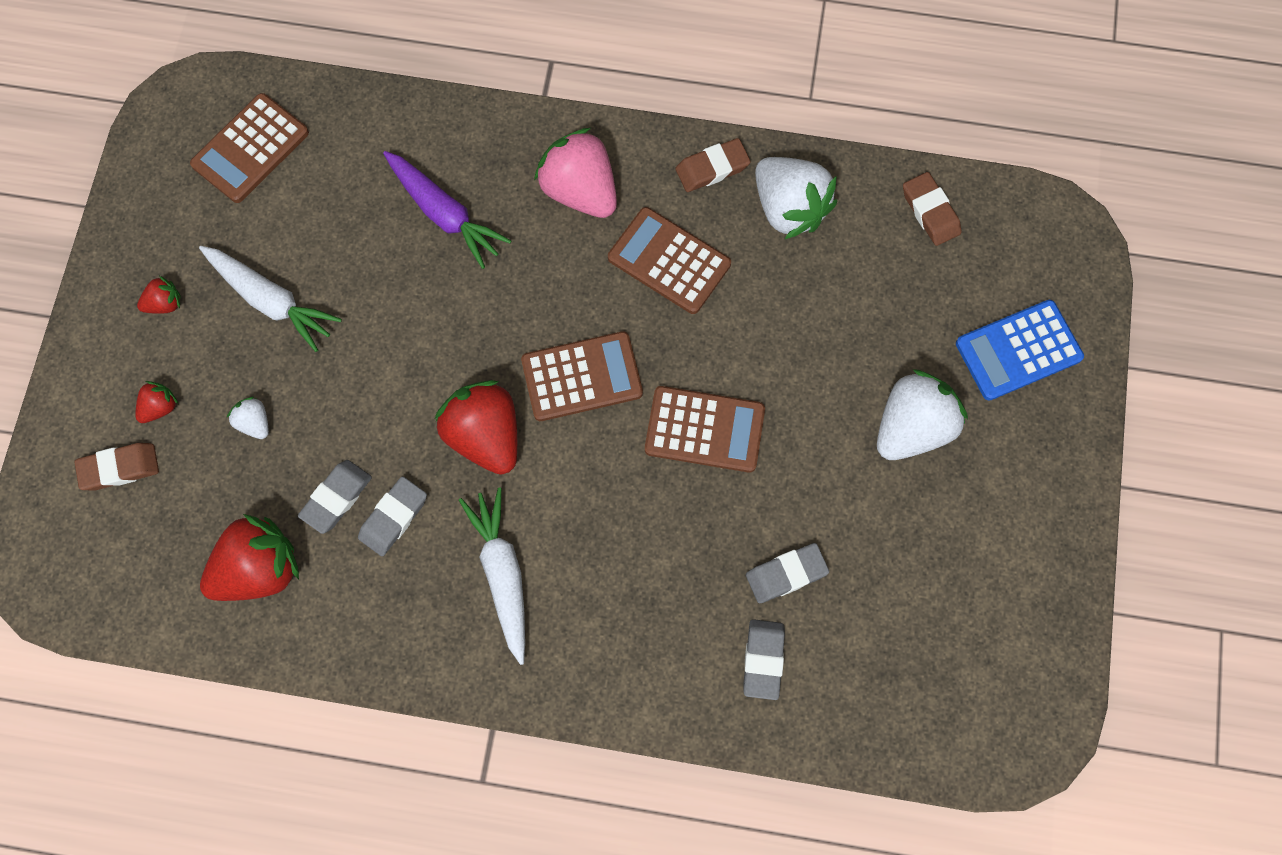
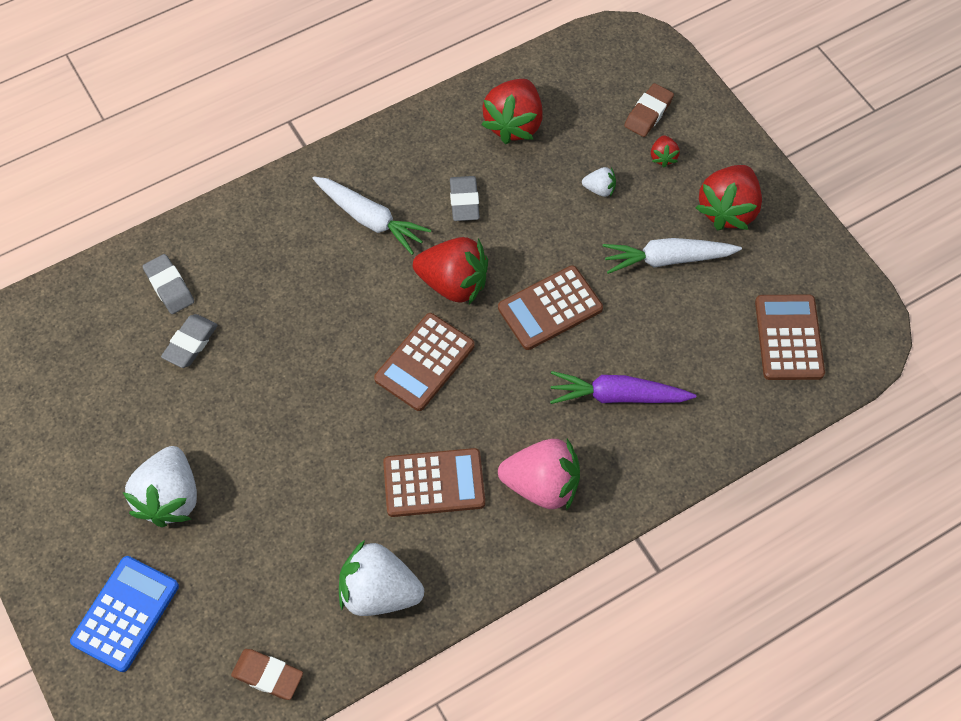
camera: 140 degrees right, 10 degrees down
(165, 303) = (728, 210): red strawberry -> red strawberry, size x2.14
(336, 498) = (508, 187): grey eraser -> none
(704, 429) = (314, 390): brown calculator -> brown calculator (550, 308)
(712, 168) = (462, 578): brown eraser -> none

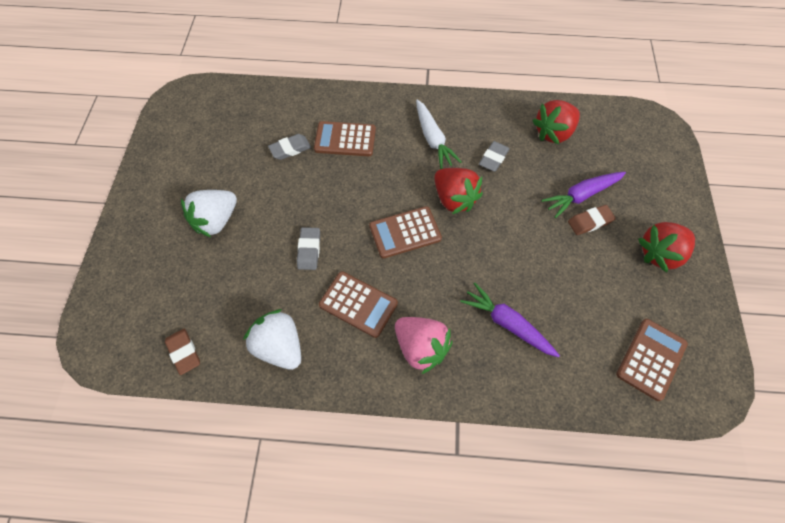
camera: 35 degrees right, 0 degrees up
(125, 613) = (145, 267): blue calculator -> none
(169, 286) = (303, 115): grey eraser -> grey eraser (309, 250)
(550, 308) = (501, 246): brown calculator -> brown calculator (345, 139)
(599, 189) = (581, 196): white strawberry -> purple carrot
(648, 113) = (643, 170): brown eraser -> brown eraser (590, 222)
(663, 157) = (636, 199): red strawberry -> none
(667, 259) = (597, 260): white carrot -> none

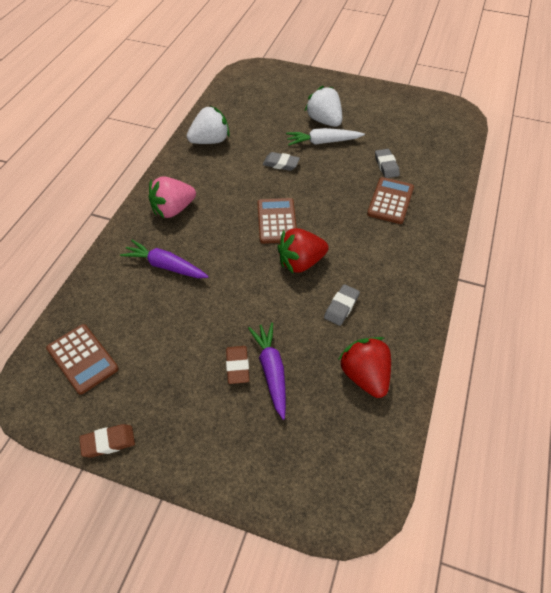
camera: 105 degrees right, 10 degrees down
(184, 352) = (227, 101): brown eraser -> brown eraser (108, 442)
(358, 304) = (223, 183): brown calculator -> none
(433, 139) = (378, 264): white carrot -> white carrot (323, 142)
(493, 158) = (341, 307): grey eraser -> grey eraser turned 75 degrees clockwise
(507, 324) = (165, 266): purple carrot -> purple carrot turned 120 degrees counterclockwise
(660, 254) = (176, 418): red strawberry -> none

